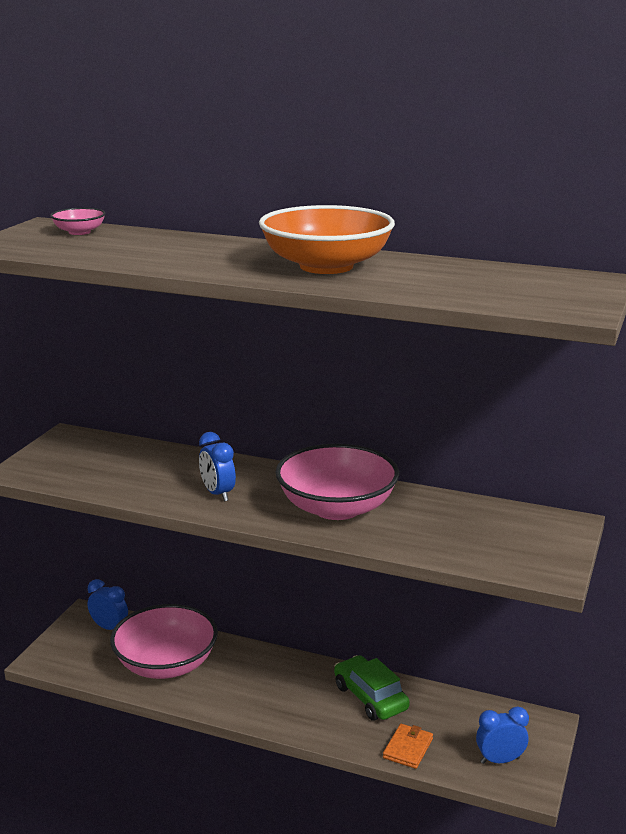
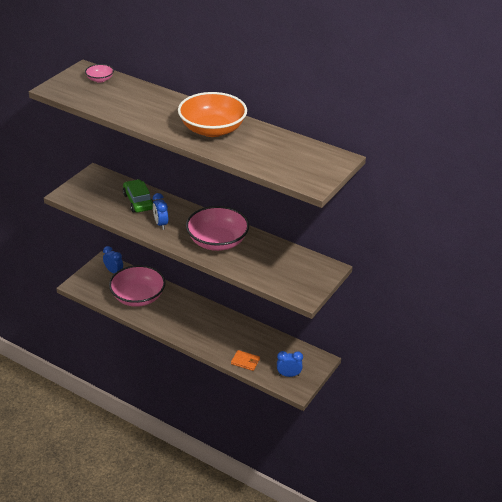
camera: 10 degrees right, 15 degrees up
(370, 697) = (236, 332): green car -> green car (138, 201)
(408, 748) = (245, 361): orange wallet -> orange wallet turned 75 degrees clockwise

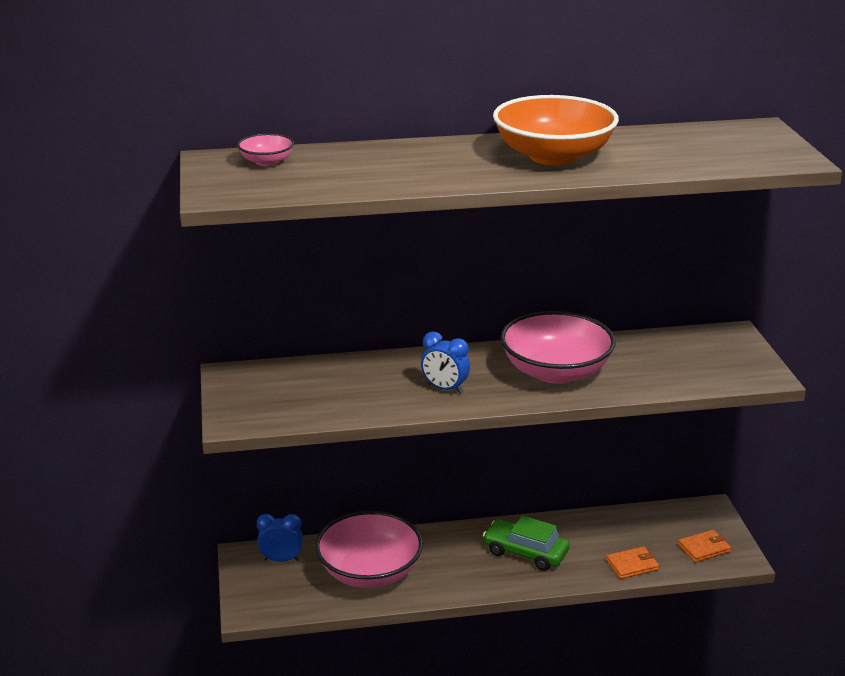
camera: 40 degrees left, 10 degrees down
(138, 201) = (362, 378): green car -> green car (525, 553)
(288, 375) = (704, 548): blue clock -> orange wallet

